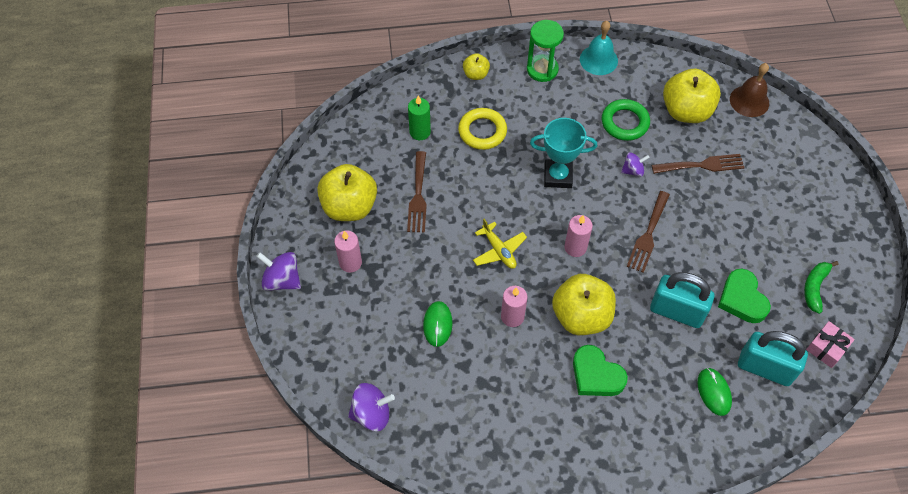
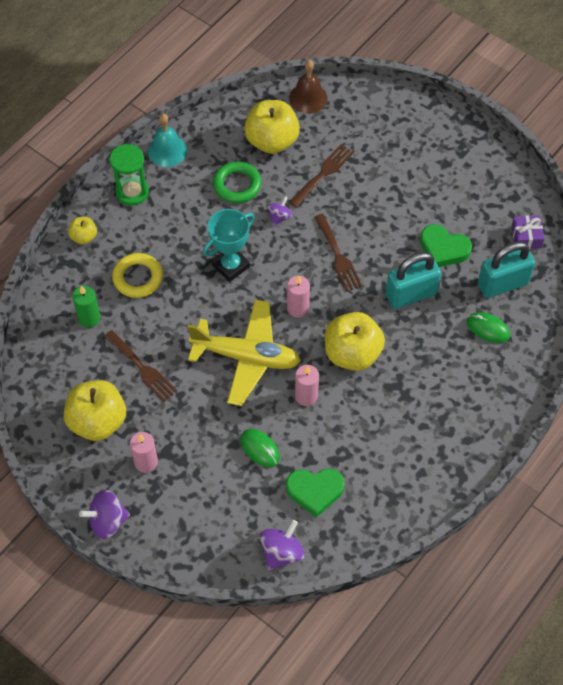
camera: 45 degrees left, 0 degrees up
(499, 250) = (246, 357): yellow plane -> yellow plane, size x1.99
(596, 375) = (403, 385): green heart -> green heart (315, 491)
(815, 287) = (480, 201): green banana -> none
(826, 348) = (526, 237): pink gift -> purple gift

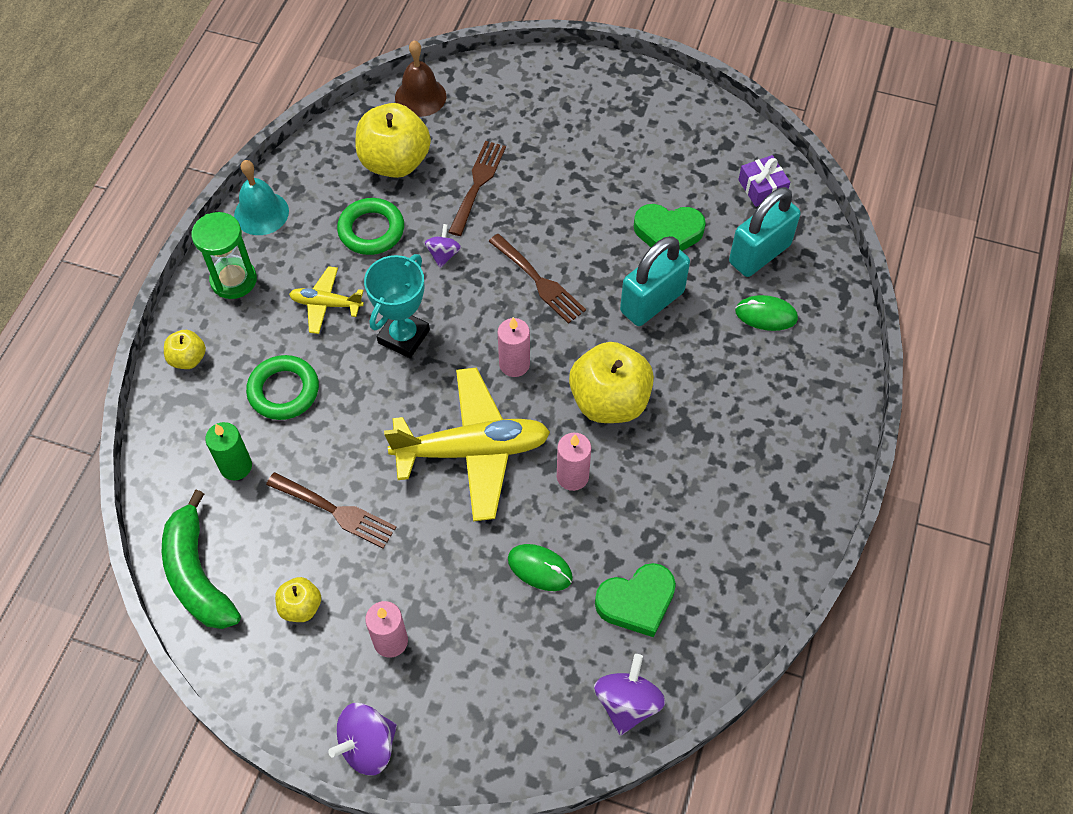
camera: 20 degrees left, 0 degrees up
(41, 380) = (197, 574): none -> green banana
(97, 421) = (301, 607): yellow apple -> yellow apple, size x0.50
(138, 278) = (284, 391): yellow ring -> green ring
(187, 228) = (326, 304): none -> yellow plane

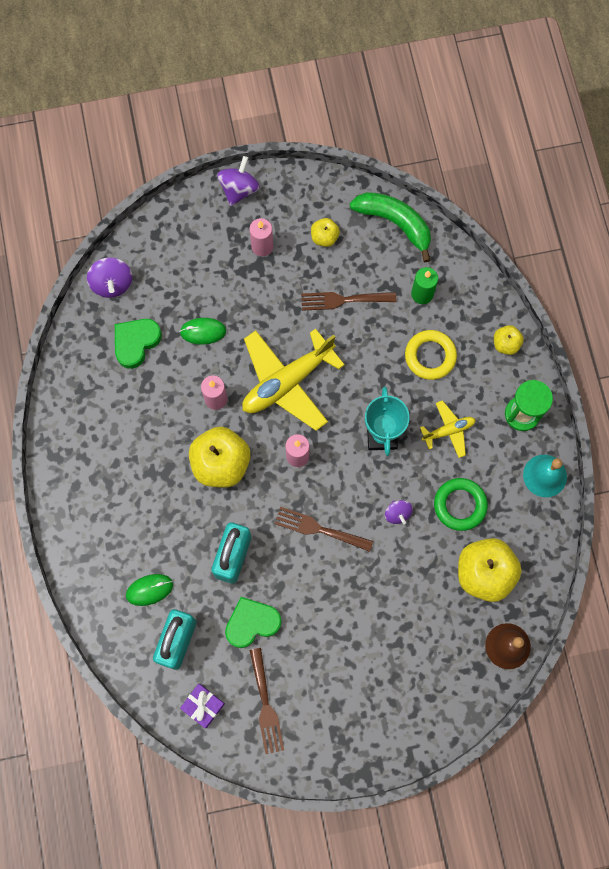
camera: 150 degrees right, 15 degrees up
(284, 391) = (430, 356): green ring -> yellow ring
(477, 184) = (412, 588): brown fork -> brown fork (266, 705)

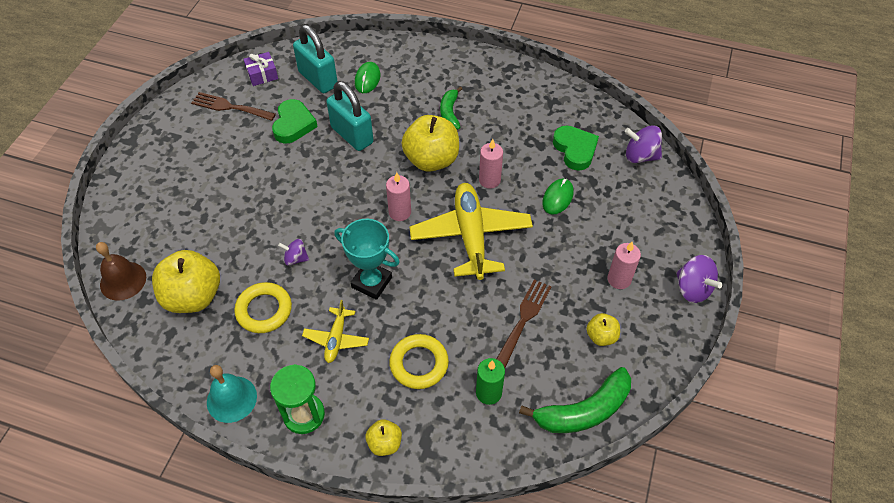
camera: 120 degrees right, 20 degrees down
(151, 480) = (450, 113): none -> green banana
(319, 529) = (328, 198): brown fork -> none
(460, 505) = (264, 310): green ring -> yellow ring

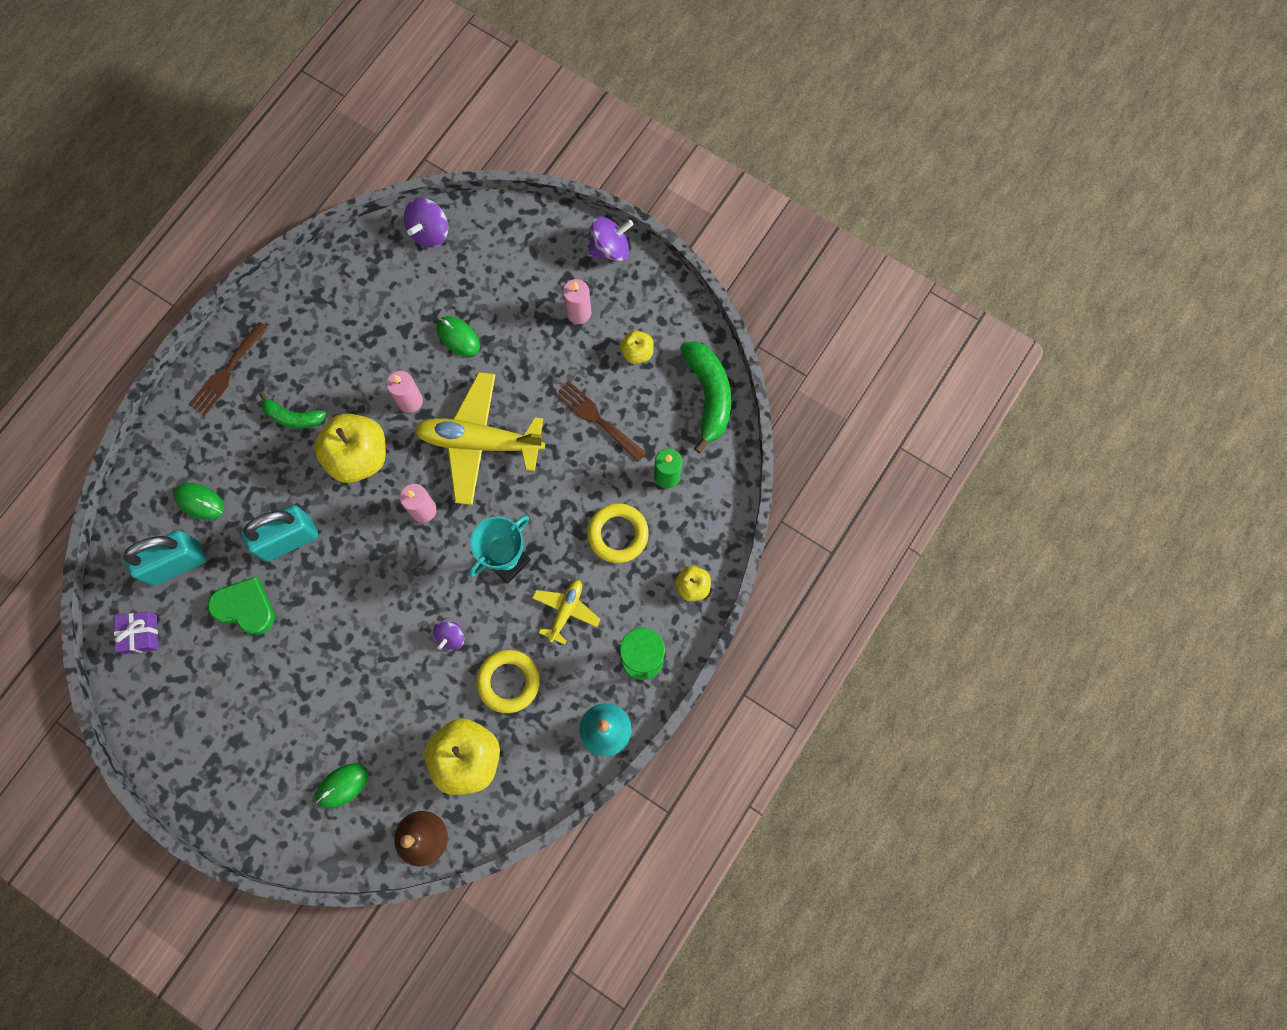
camera: 75 degrees left, 20 degrees up
(162, 217) = (342, 785): none -> green mouse
(230, 107) = (185, 684): brown fork -> brown fork (227, 372)
(336, 339) = (566, 611): yellow plane -> yellow plane turned 90 degrees counterclockwise
(575, 150) = (398, 296): green heart -> none

